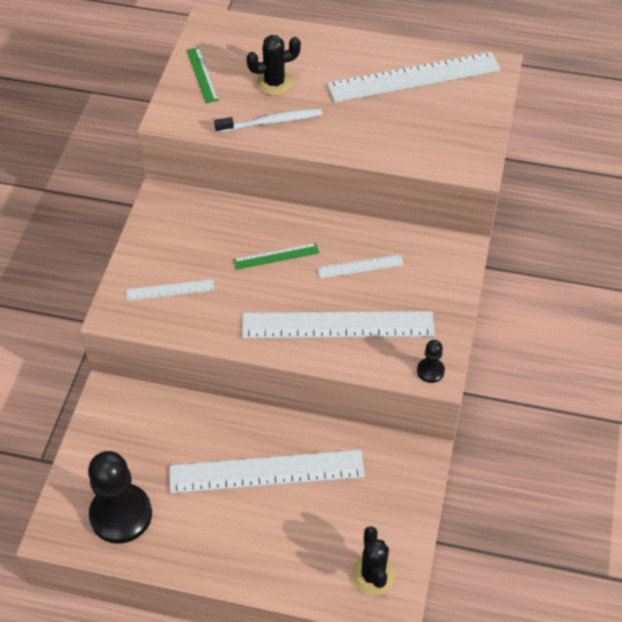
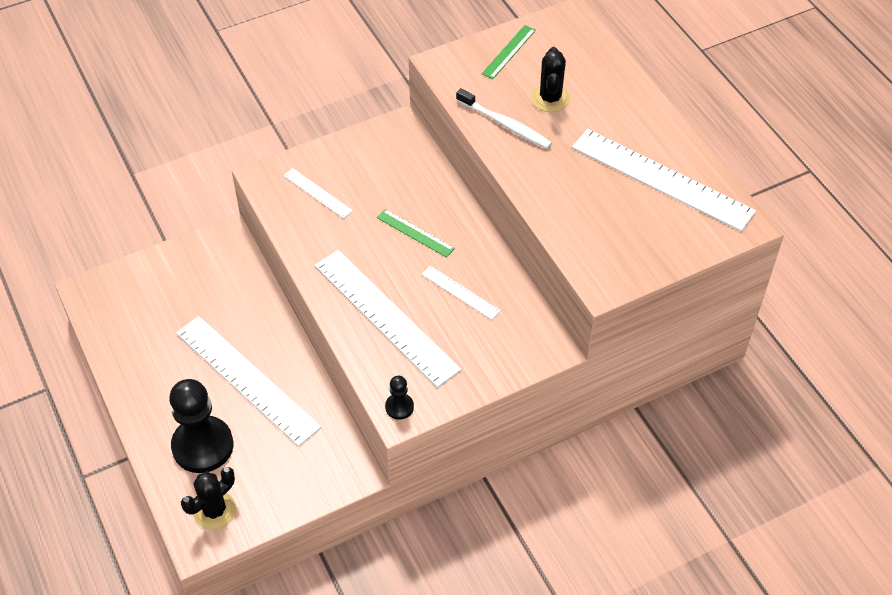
camera: 50 degrees right, 0 degrees up
(121, 515) = (134, 318): black pawn -> black pawn (203, 446)
(274, 83) = (550, 98): black cactus -> black cactus turned 60 degrees clockwise

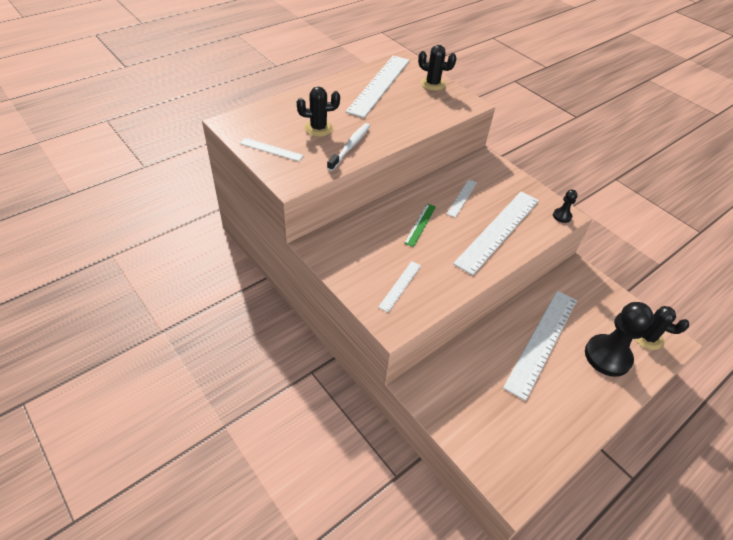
camera: 105 degrees left, 5 degrees down
(508, 52) = (271, 149): green ruler -> white ruler
(664, 247) = (432, 84): none -> black cactus

